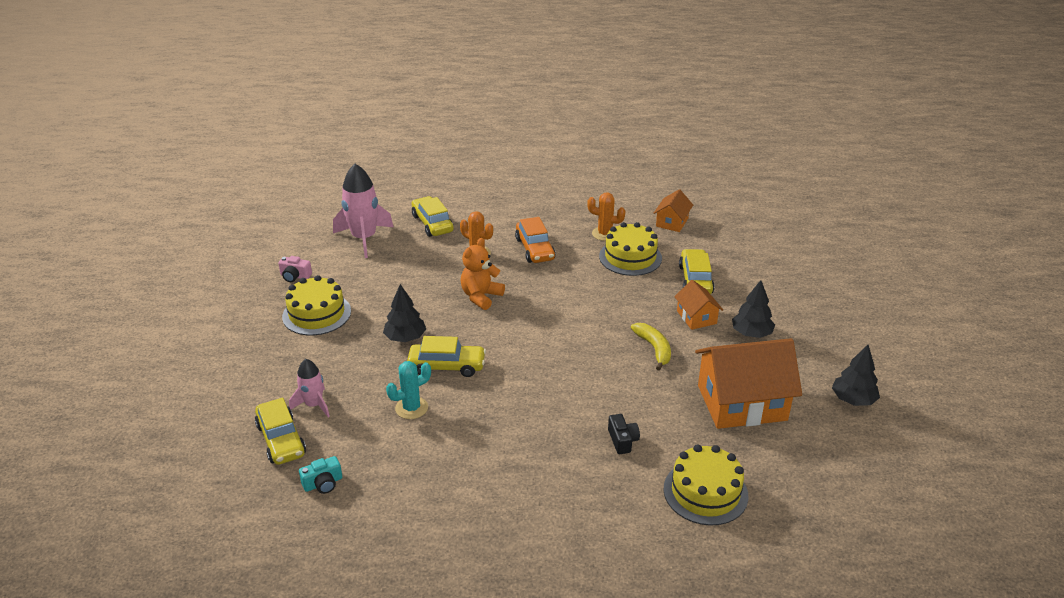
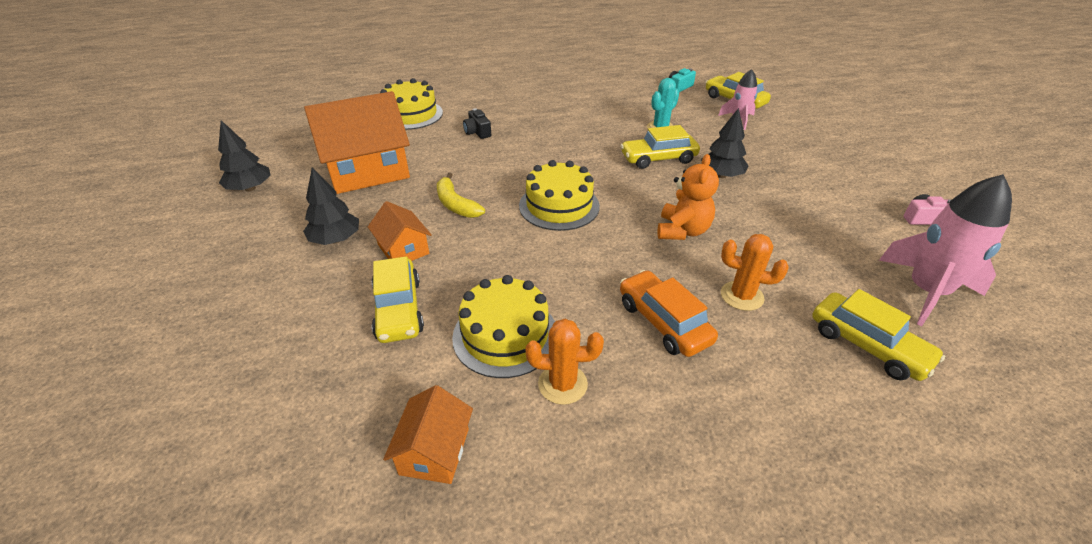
camera: 165 degrees right, 5 degrees up
(316, 314) = (836, 183): yellow cake -> yellow cake (559, 206)

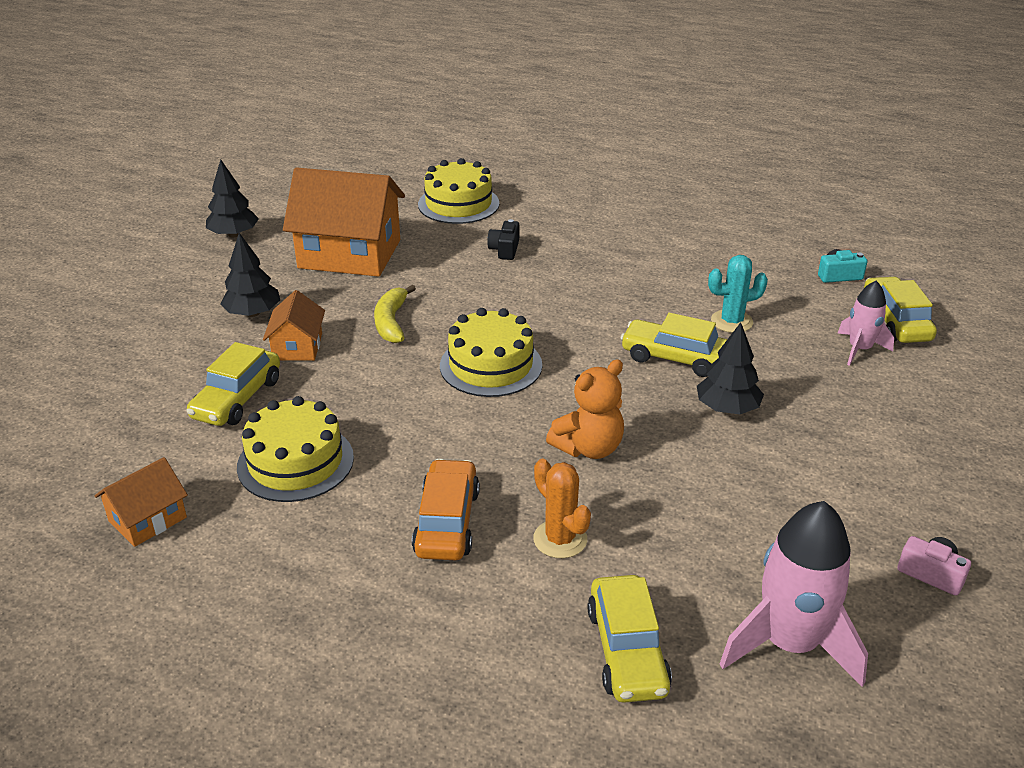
camera: 35 degrees right, 5 degrees down
(562, 384) = (294, 524): orange cactus -> none

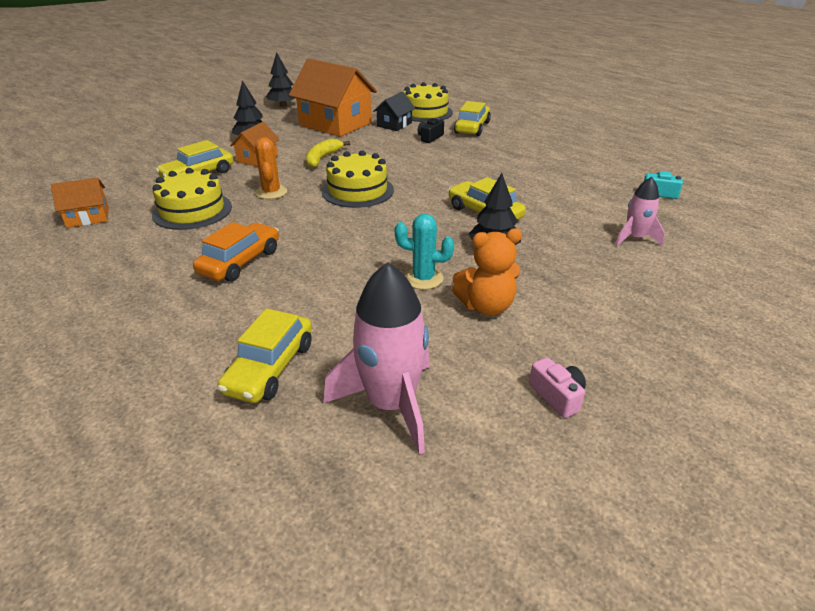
camera: 25 degrees right, 0 degrees up
(435, 236) = (394, 124): none -> black house
(560, 539) = (298, 290): orange cactus -> orange cactus (271, 192)
(589, 448) = (372, 247): orange teddy bear -> orange teddy bear (486, 306)
(731, 321) = (547, 202): turquoise cactus -> turquoise cactus (423, 278)
(895, 321) = (682, 228): yellow car -> yellow car (472, 128)

